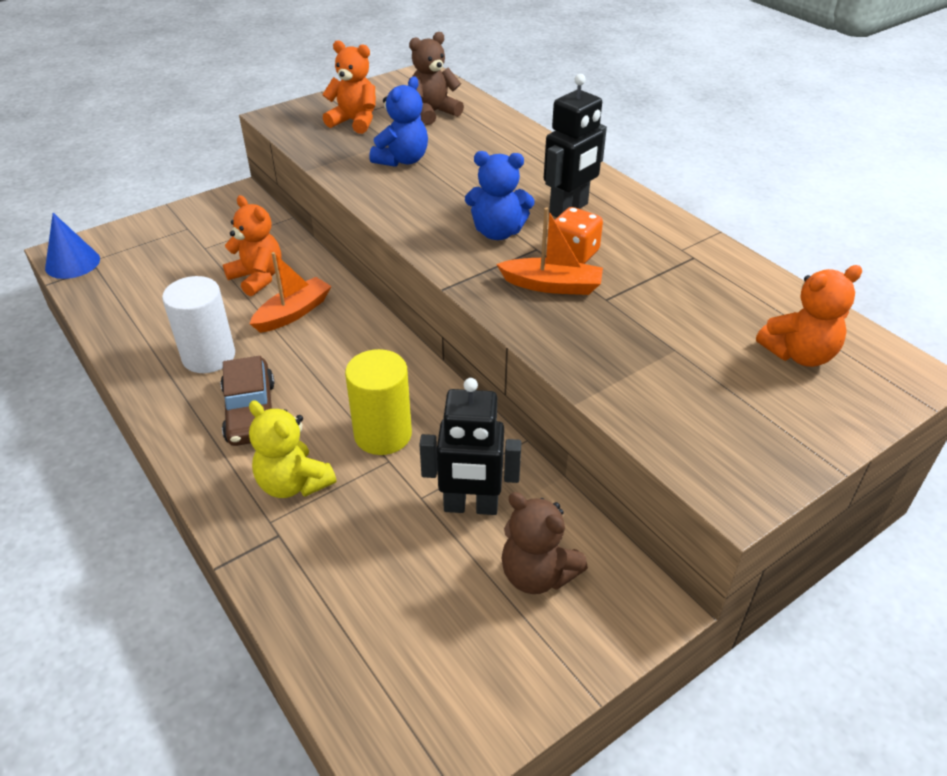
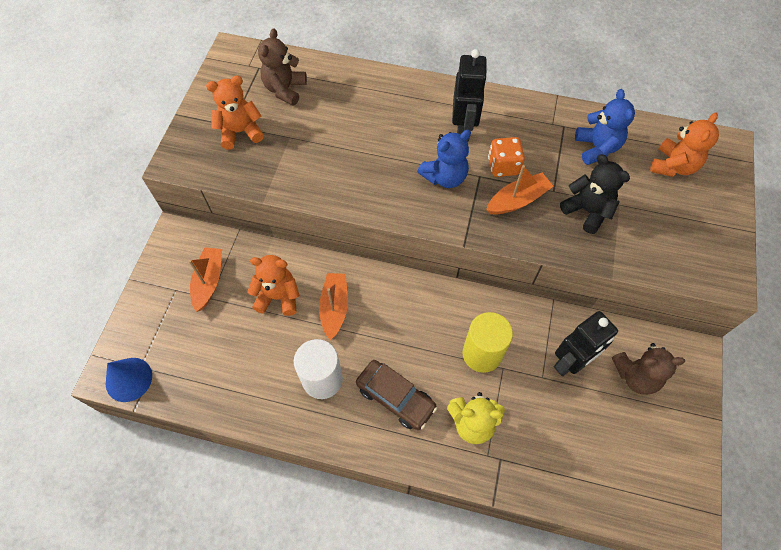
camera: 40 degrees left, 20 degrees up
(219, 237) = (209, 281): none -> orange boat
(402, 160) = (317, 150): blue teddy bear -> blue teddy bear (597, 148)
(624, 334) = (587, 211): none -> black teddy bear

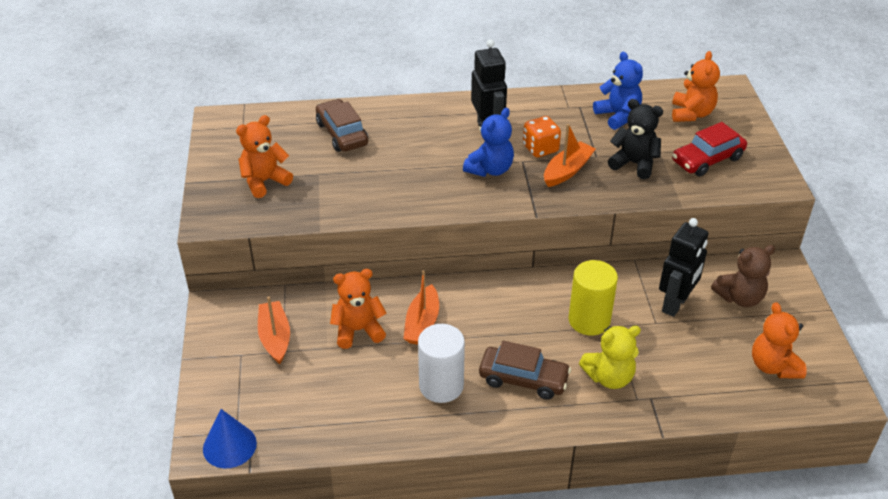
camera: 20 degrees left, 20 degrees down
(285, 89) = (292, 138): brown teddy bear -> none
(329, 97) = (342, 134): none -> brown car
(334, 308) = (422, 323): orange boat -> orange boat turned 150 degrees counterclockwise
(633, 465) = (773, 366): none -> orange teddy bear
(664, 228) = (707, 159): none -> red car

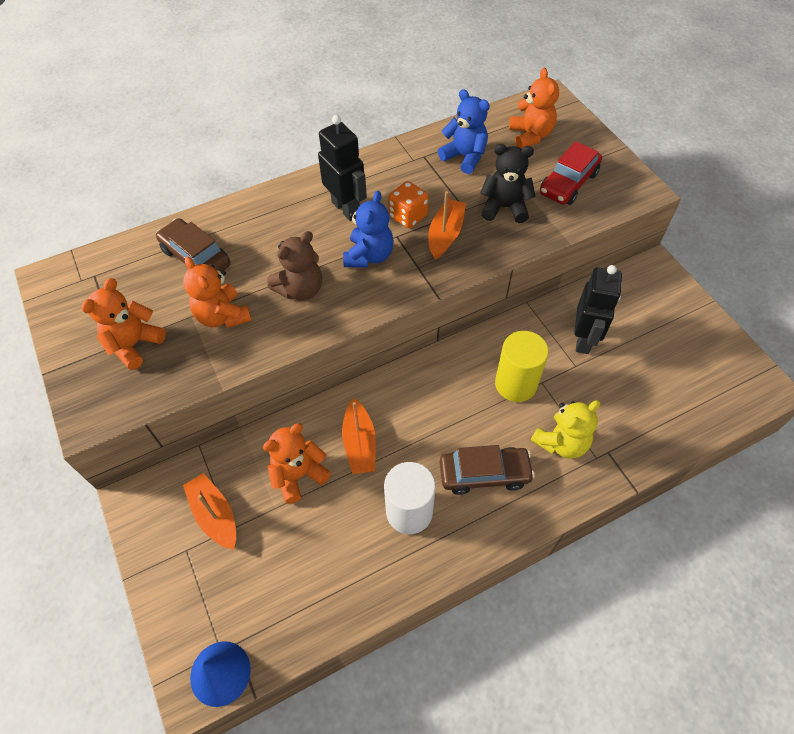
camera: 20 degrees left, 15 degrees up
(740, 297) = (635, 313): brown teddy bear -> brown teddy bear (300, 289)
(773, 366) = (696, 378): orange teddy bear -> orange teddy bear (223, 316)

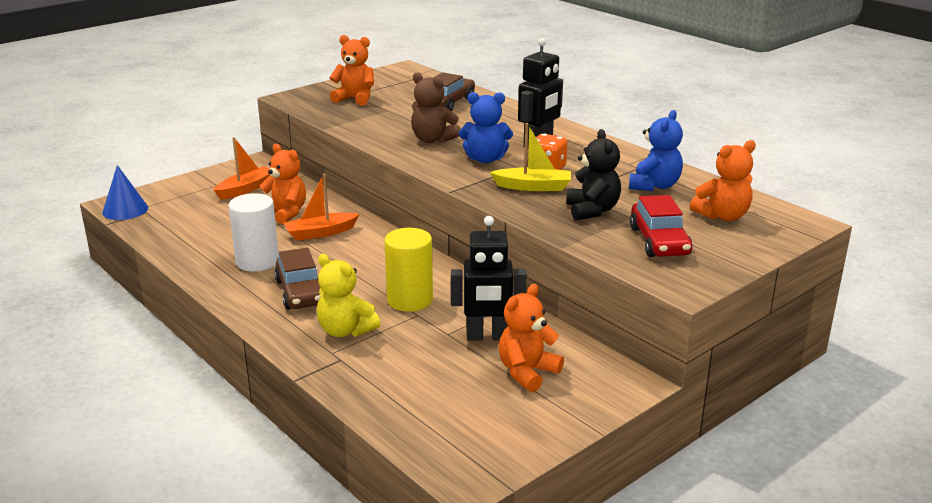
camera: 75 degrees right, 30 degrees down
(223, 316) = (392, 119): orange teddy bear -> orange teddy bear (527, 372)
(445, 234) = (533, 187): orange boat -> yellow boat
(568, 183) = (659, 241): red car -> red car turned 120 degrees counterclockwise

